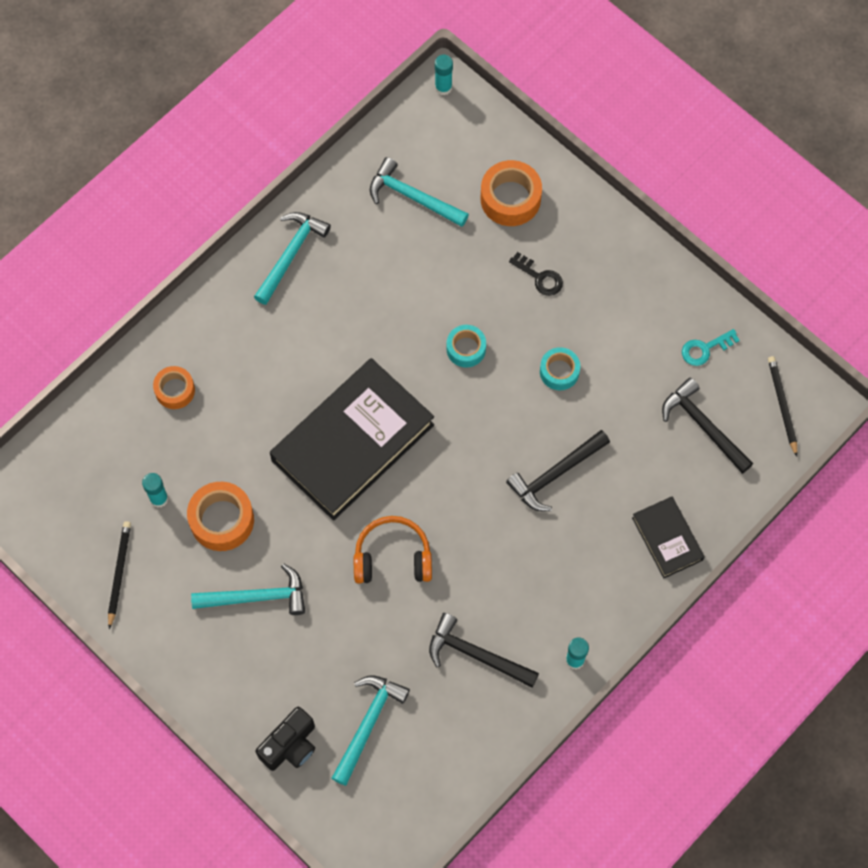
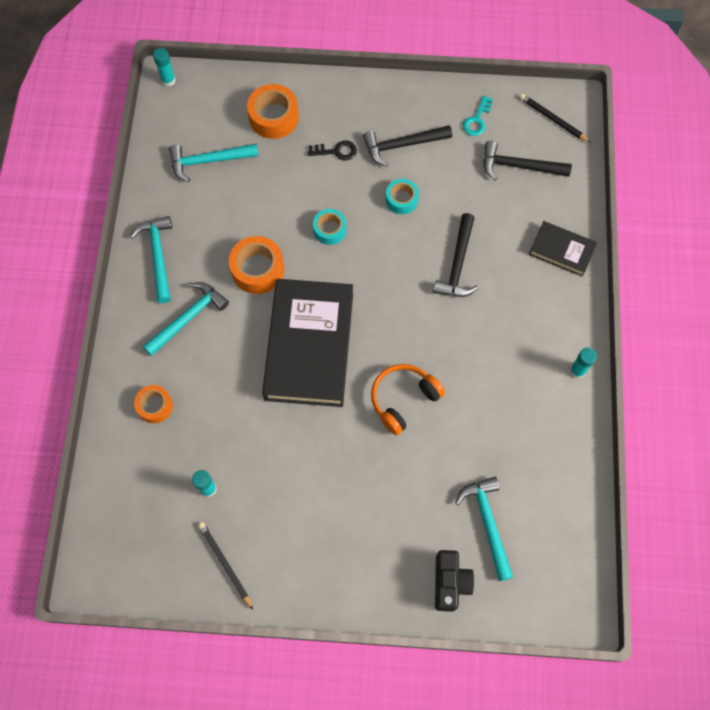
camera: 40 degrees left, 0 degrees up
(222, 520) = (266, 468): orange tape -> orange tape (257, 269)
(257, 597) = (336, 500): turquoise hammer -> turquoise hammer (188, 318)
(476, 654) = (514, 418): black hammer -> black hammer (402, 145)

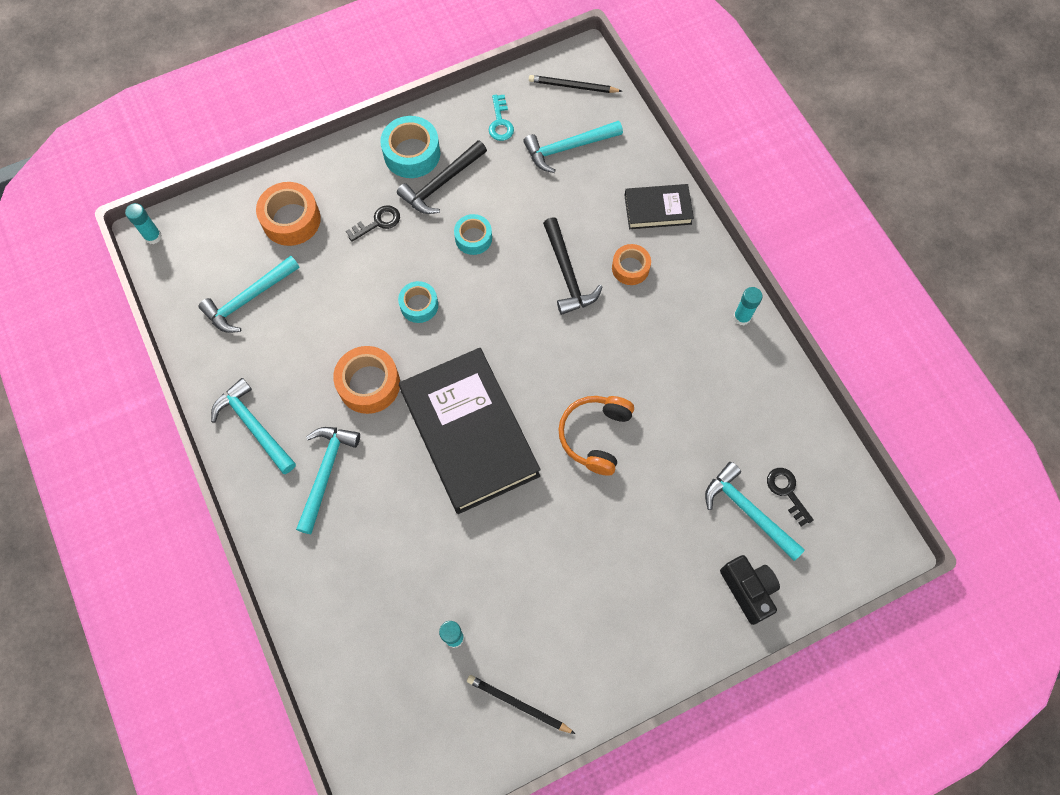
camera: 30 degrees left, 0 degrees up
(155, 406) = (346, 584): orange tape -> orange tape (630, 268)
(393, 111) = (412, 153): none -> turquoise tape
(519, 166) = (568, 148): black hammer -> turquoise hammer
(528, 526) = (787, 492): none -> black key

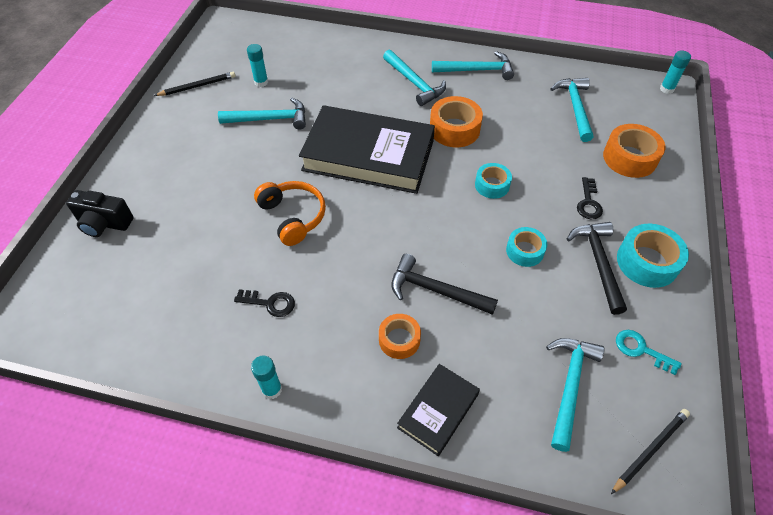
camera: 130 degrees right, 15 degrees down
(748, 511) = (142, 263): turquoise hammer -> turquoise hammer (270, 119)
(787, 492) = (122, 298): black key -> black key (270, 303)

